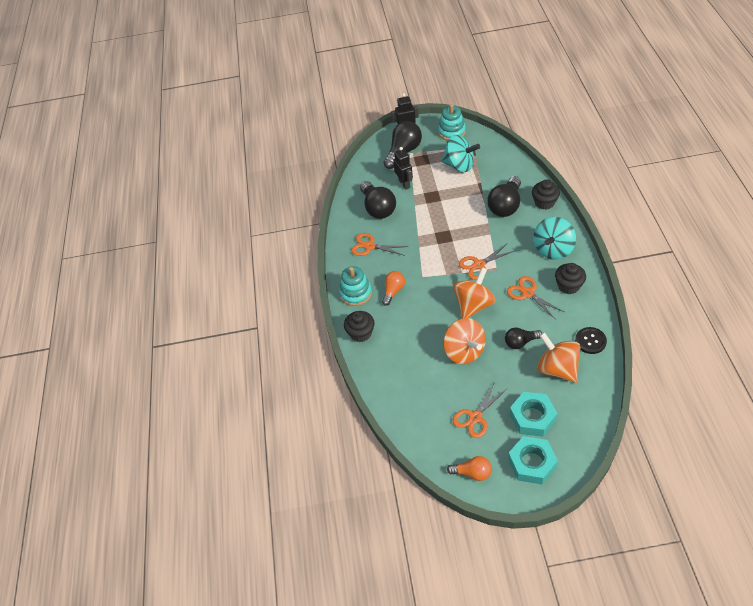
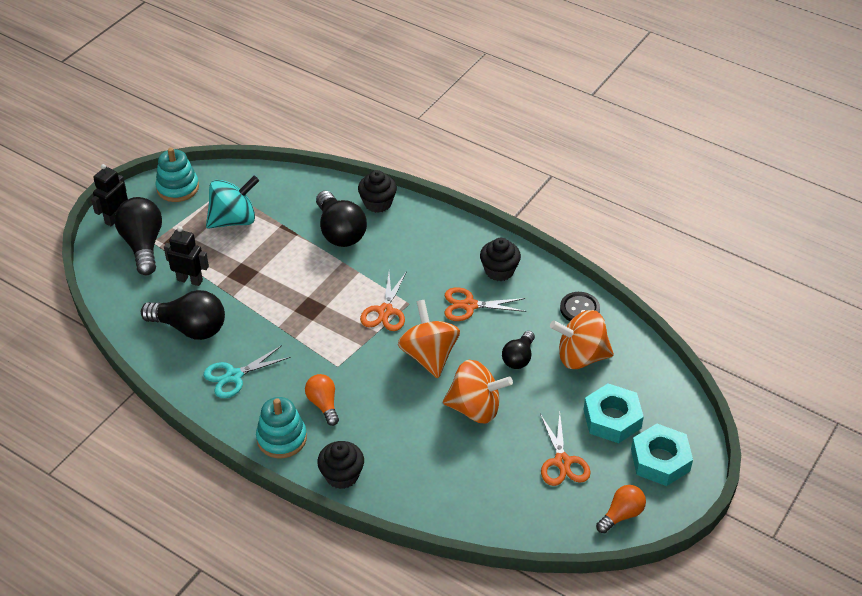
camera: 55 degrees left, 5 degrees down
(370, 246) = (234, 376): orange scissors -> turquoise scissors
(553, 249) = (442, 245): turquoise spinning top -> none

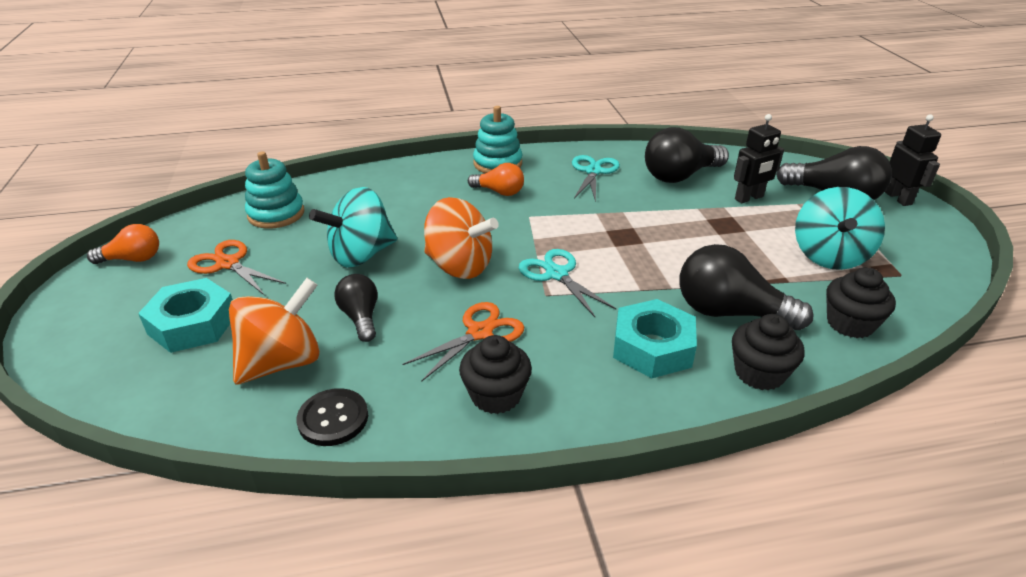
camera: 135 degrees right, 10 degrees down
(178, 188) = (930, 247): turquoise stacking toy -> turquoise stacking toy (276, 214)
(342, 475) = (422, 169): black cupcake -> black cupcake (850, 323)
(385, 311) = (556, 274): orange scissors -> turquoise scissors
(475, 408) = (361, 255): orange spinning top -> turquoise spinning top
(621, 515) = (133, 259): orange light bulb -> orange light bulb turned 105 degrees counterclockwise
(660, 460) = (106, 319): turquoise nut -> turquoise nut (652, 347)

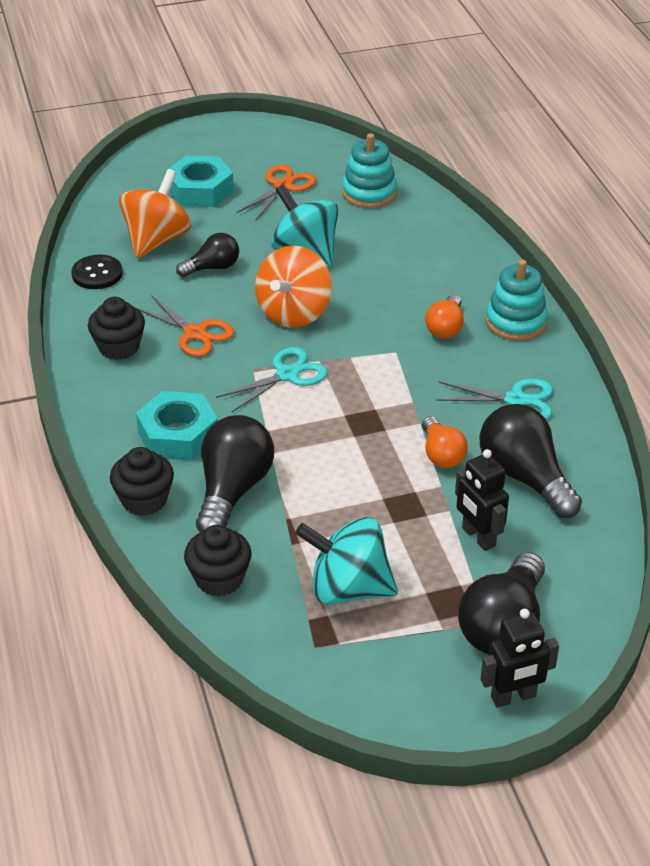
camera: 85 degrees right, 5 degrees up
(133, 259) = (284, 139): orange light bulb -> orange light bulb (441, 454)
(282, 362) = (156, 240): orange spinning top -> orange spinning top turned 105 degrees counterclockwise

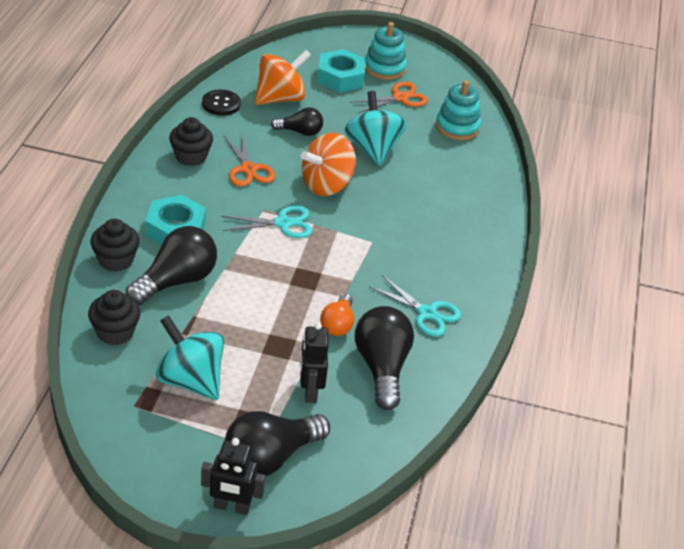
camera: 25 degrees right, 0 degrees up
(445, 328) = (423, 241): orange light bulb -> none
(515, 322) = (479, 260): turquoise stacking toy -> turquoise stacking toy (384, 68)

